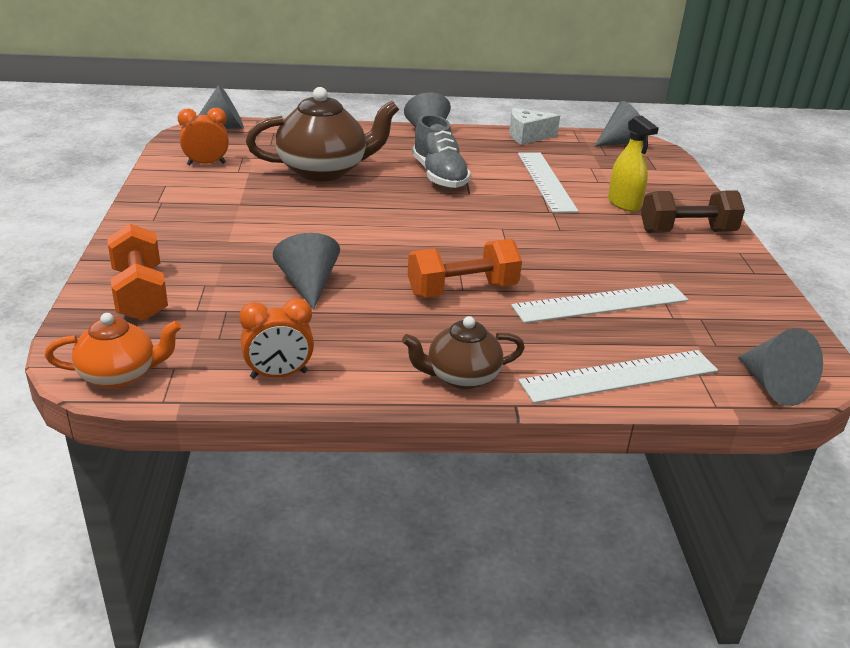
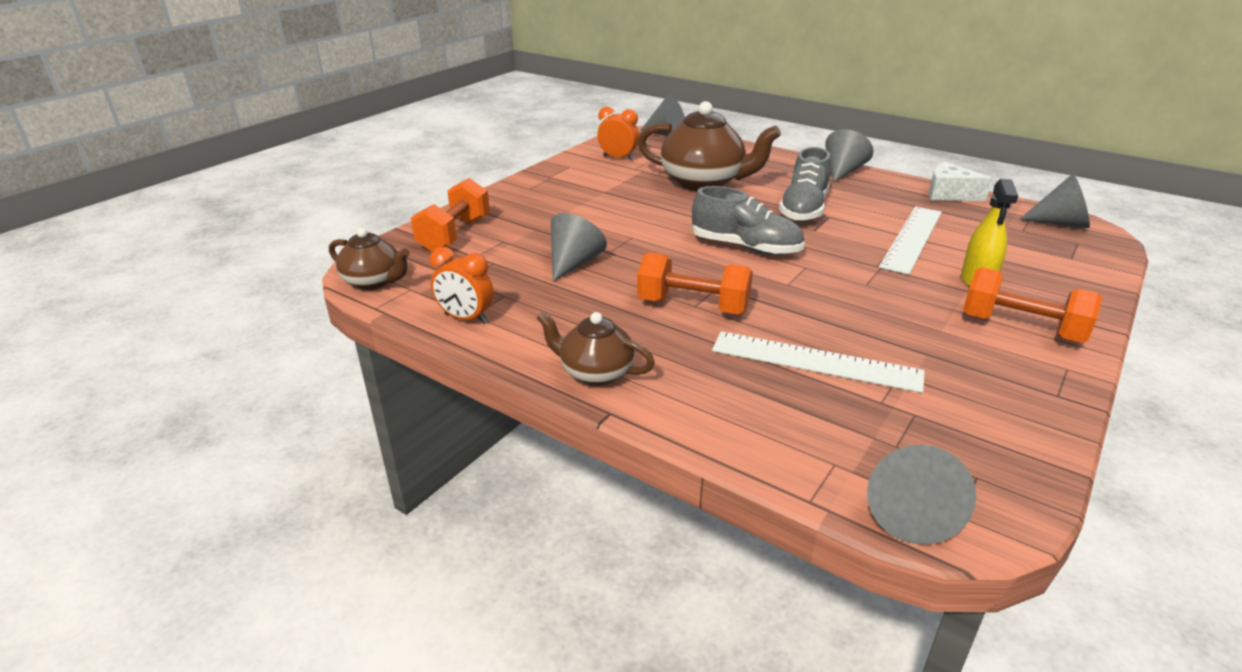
camera: 40 degrees right, 0 degrees up
(120, 375) = (374, 282): orange teapot -> brown teapot
(437, 224) = (745, 247): none -> grey shoe
(619, 376) = (742, 430): white ruler -> none
(687, 232) = (1021, 328): brown dumbbell -> orange dumbbell

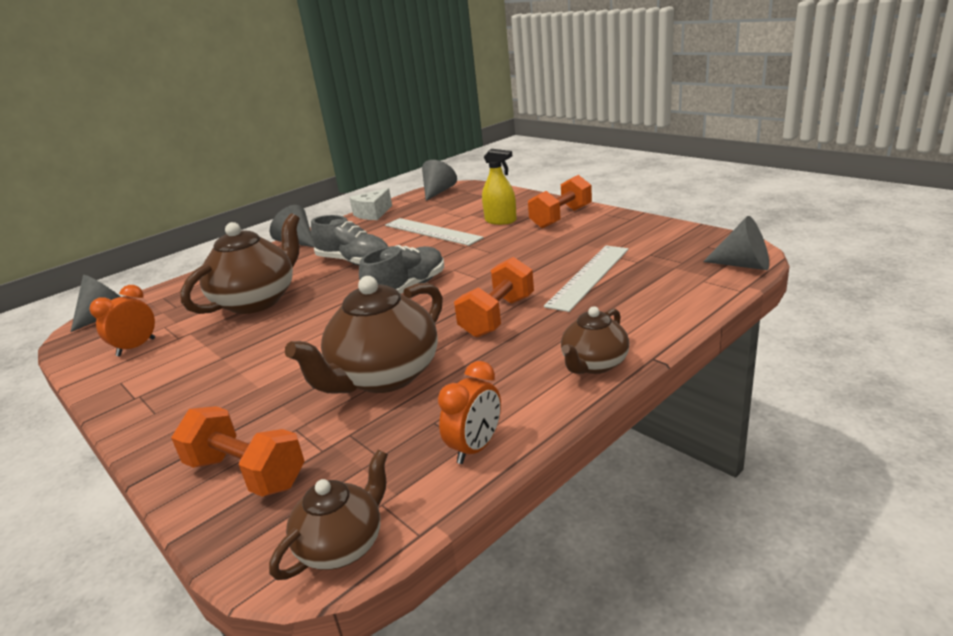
camera: 75 degrees left, 5 degrees down
(574, 263) = (384, 377): grey cone -> brown teapot

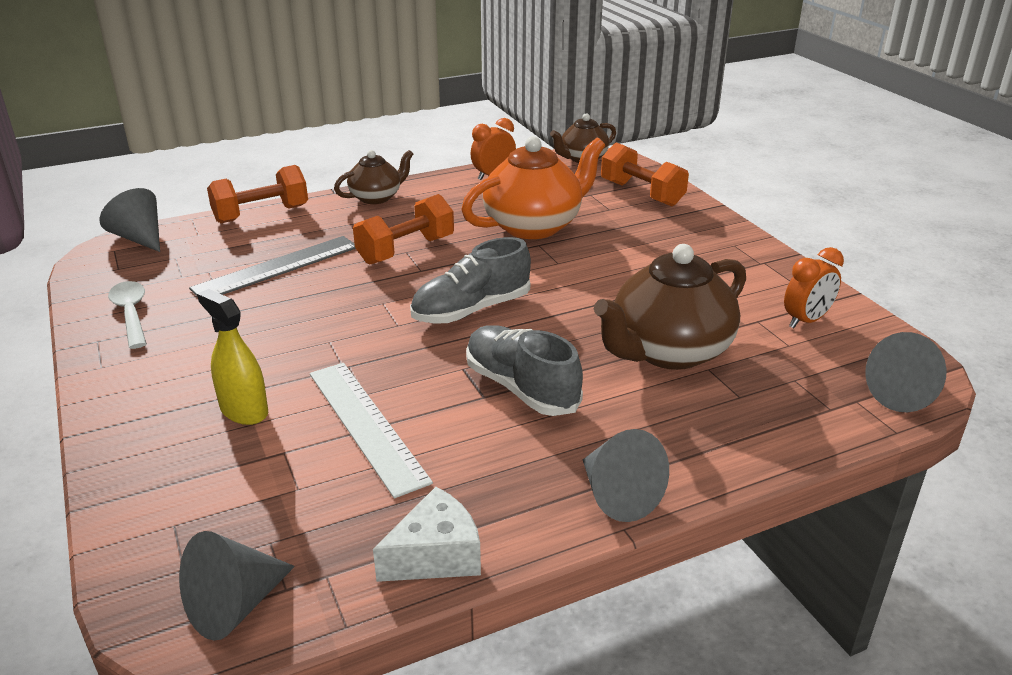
camera: 165 degrees left, 5 degrees up
(384, 377) = (534, 226): brown teapot -> orange teapot
(561, 217) = (161, 381): orange dumbbell -> orange dumbbell (261, 214)
(589, 276) = (277, 267): white ruler -> grey ruler
(638, 231) = (131, 314): none -> white spoon

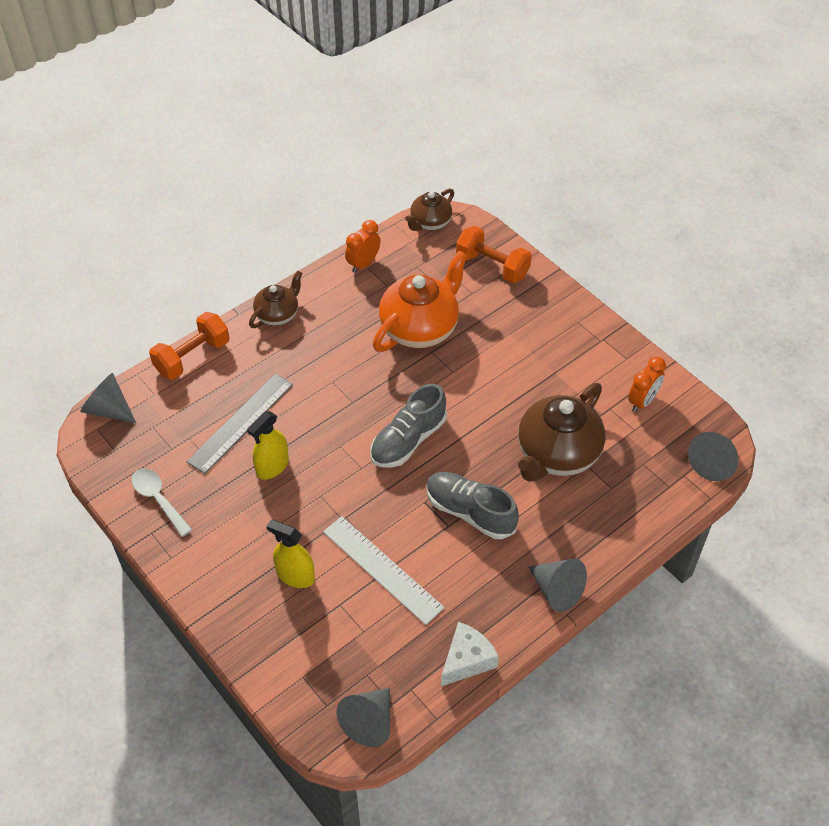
camera: 15 degrees left, 20 degrees up
(287, 307) = (272, 466): none -> yellow spray bottle
(406, 250) = (331, 380): orange dumbbell -> none

